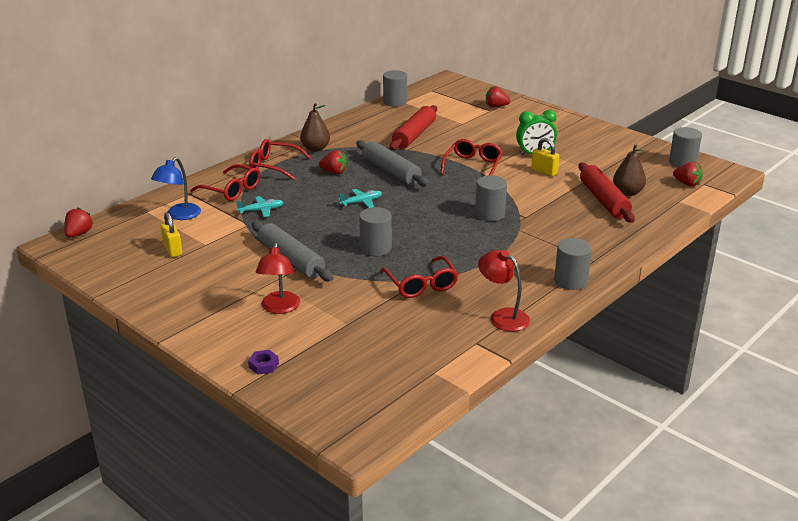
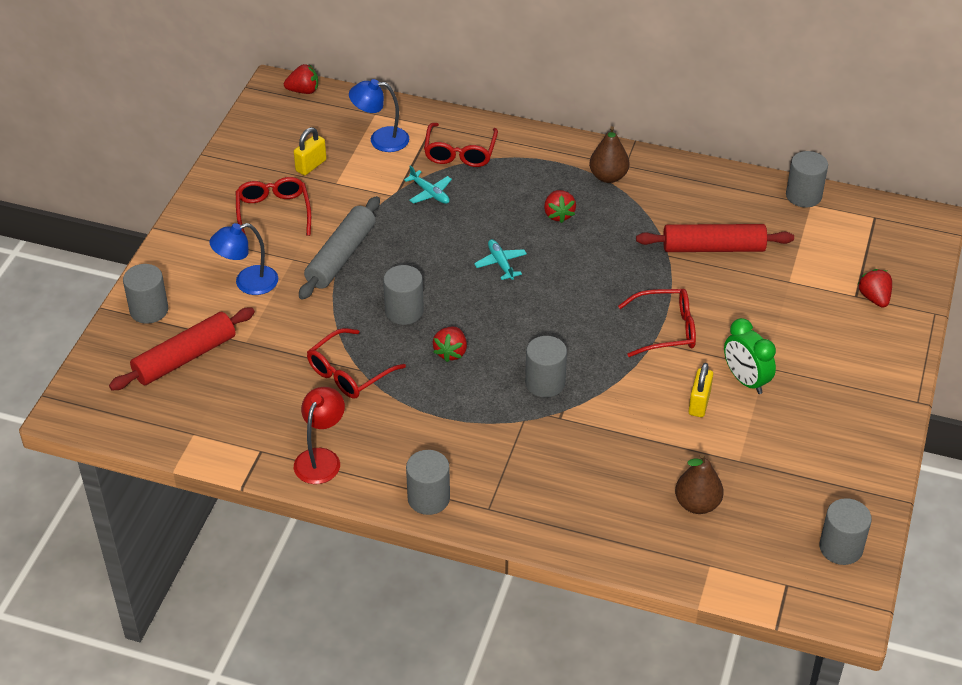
camera: 65 degrees right, 15 degrees up
(263, 365) = (149, 310): purple nut -> grey cylinder
(274, 166) = (539, 161): red glasses -> red glasses (273, 213)
(279, 308) = (247, 283): red lamp -> blue lamp
(361, 202) = (500, 263): turquoise plane -> turquoise plane turned 150 degrees counterclockwise
(391, 171) = (595, 261): grey rolling pin -> none
(604, 200) = (657, 484): red rolling pin -> red rolling pin (185, 358)
(687, 184) = (771, 565): red strawberry -> red strawberry (451, 352)

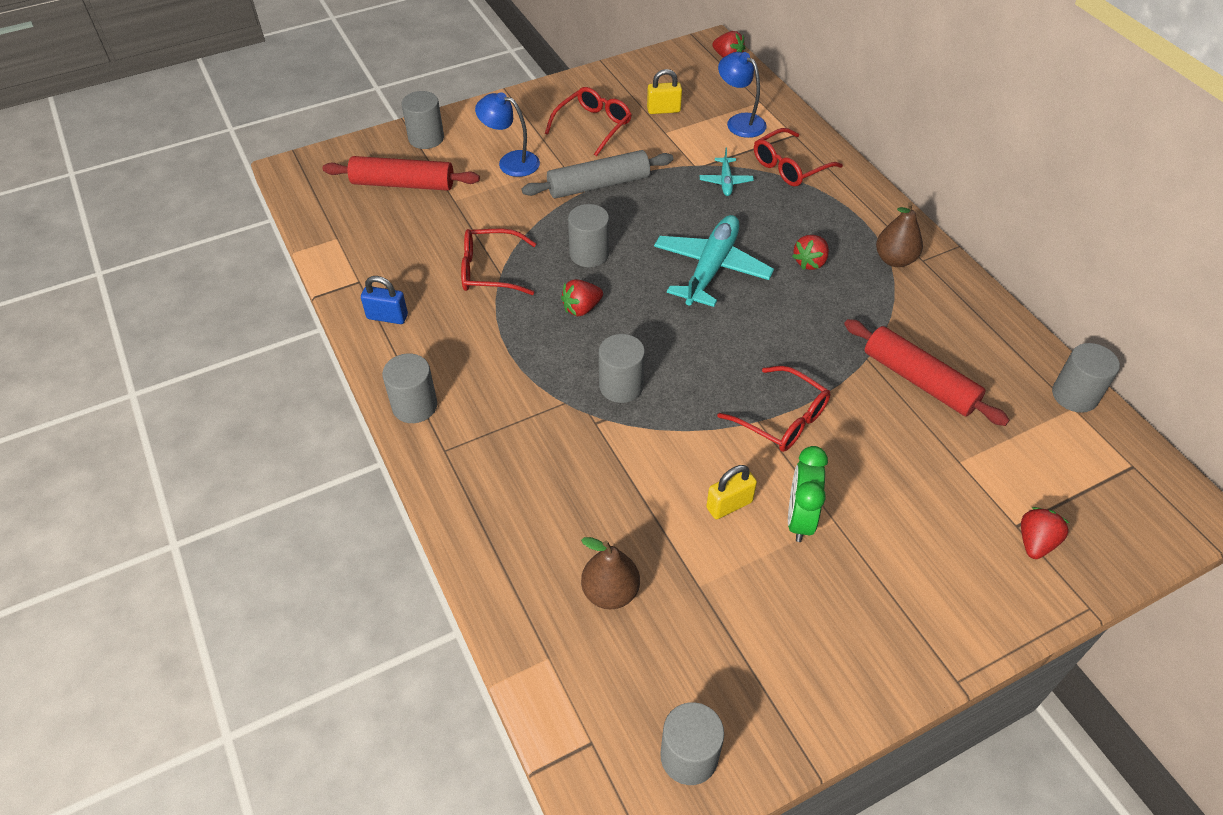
camera: 45 degrees right, 5 degrees up
(321, 458) = (387, 317): red lamp -> blue padlock
(500, 263) = (711, 268): turquoise plane -> turquoise plane, size x2.08

